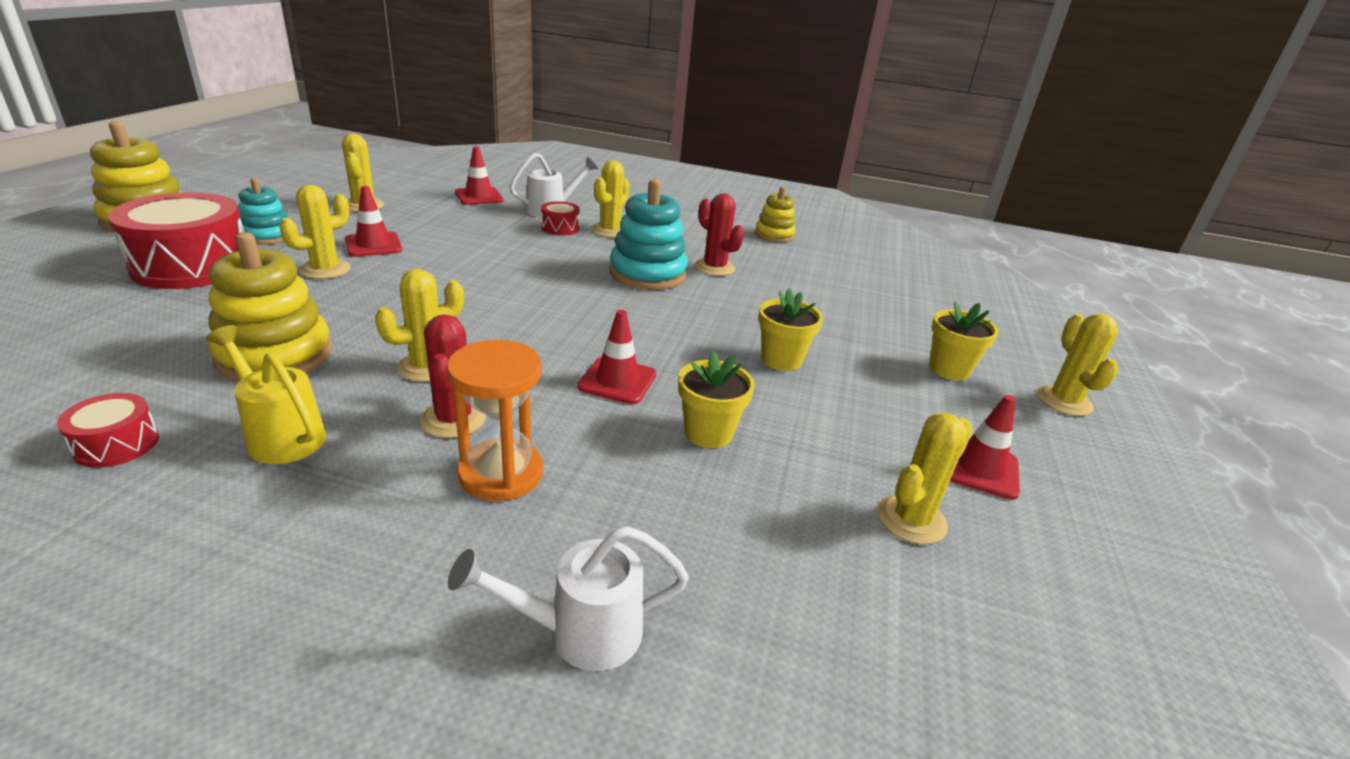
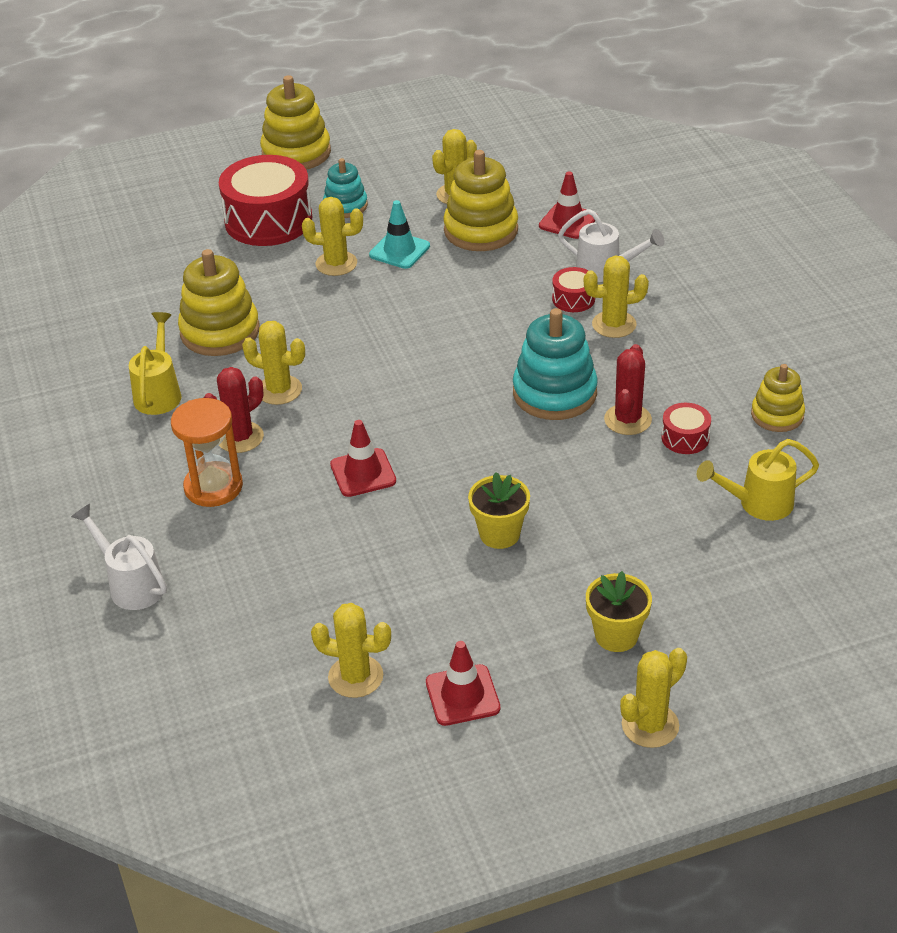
camera: 60 degrees right, 10 degrees up
(117, 444) = (98, 354): red drum -> red drum (685, 438)
(373, 245) = (399, 250): red traffic cone -> turquoise traffic cone
(422, 217) = (481, 230): none -> yellow stacking toy
(708, 433) = (349, 545): yellow flower pot -> none
(852, 273) = (758, 504): none -> yellow watering can

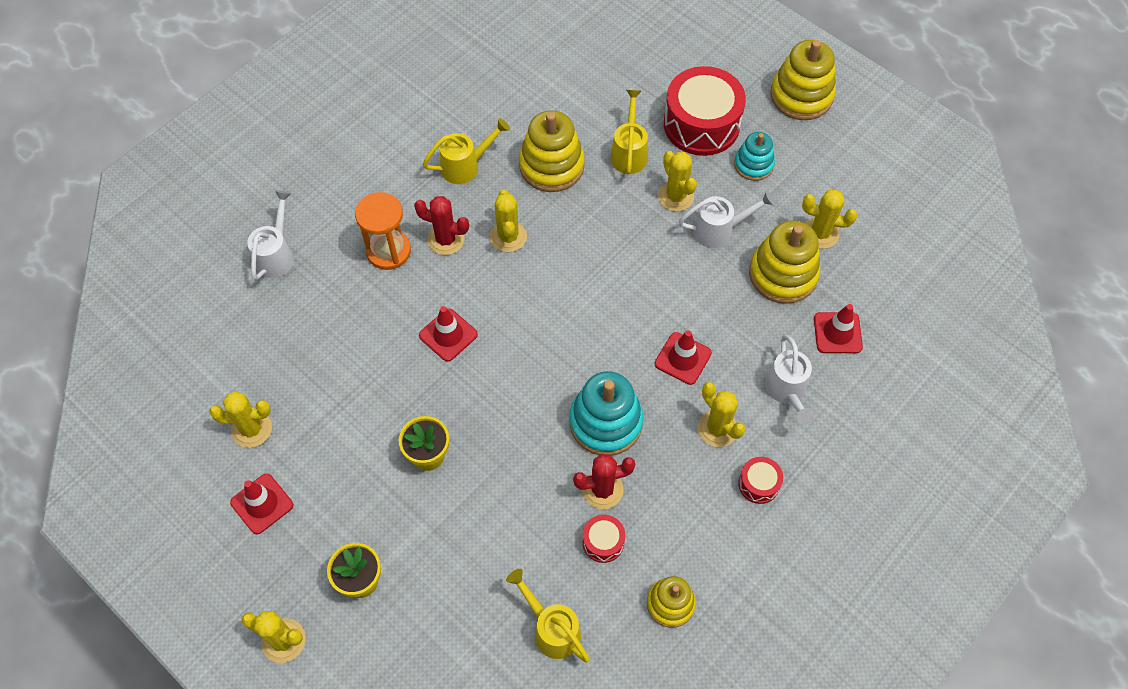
camera: 60 degrees right, 20 degrees up
(256, 275) = (629, 153): none -> yellow watering can
(355, 677) = (251, 429): yellow cactus -> yellow cactus turned 75 degrees counterclockwise
(399, 250) = (719, 230): turquoise traffic cone -> white watering can
(522, 320) = (683, 358): none -> red traffic cone
(573, 299) = (733, 384): red drum -> red drum (758, 484)

